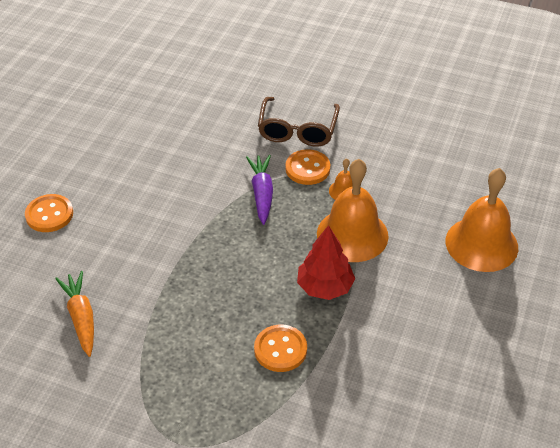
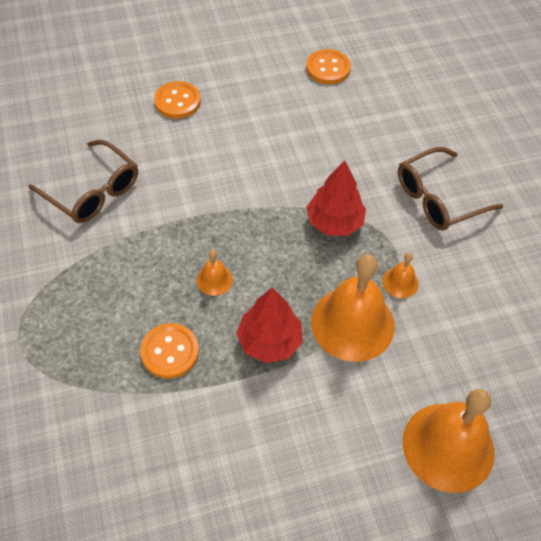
camera: 50 degrees right, 10 degrees up
(81, 317) = (93, 191): orange carrot -> brown glasses
(243, 288) = (214, 280): none -> orange bell
(262, 193) = (334, 222): purple carrot -> red tree
(307, 168) = (398, 236): orange button -> orange button (328, 68)

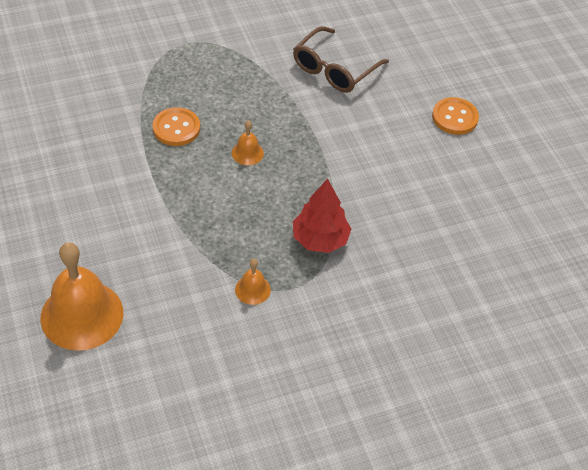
camera: 85 degrees right, 5 degrees down
(269, 341) = (186, 191): red tree -> none
(328, 68) = (535, 238): orange button -> none
(352, 323) = (205, 250): orange bell -> none
(438, 198) = (362, 330): brown glasses -> none

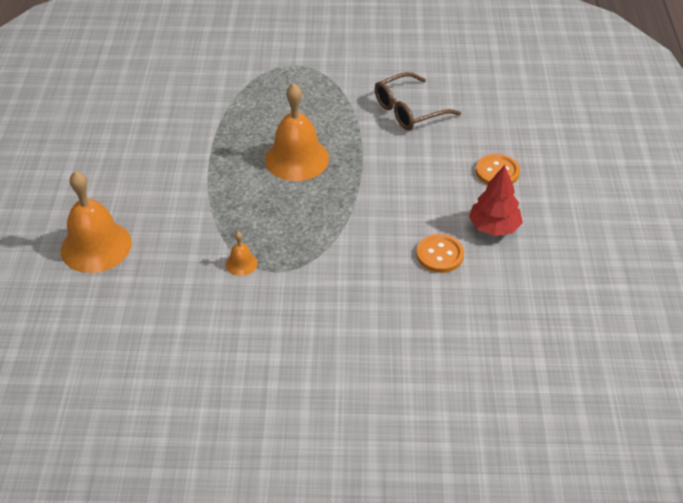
camera: 25 degrees right, 5 degrees down
(176, 128) = (248, 127): orange button -> orange button (439, 255)
(247, 153) = (296, 158): orange bell -> orange bell, size x2.23
(320, 239) = (320, 240): red tree -> red tree (494, 227)

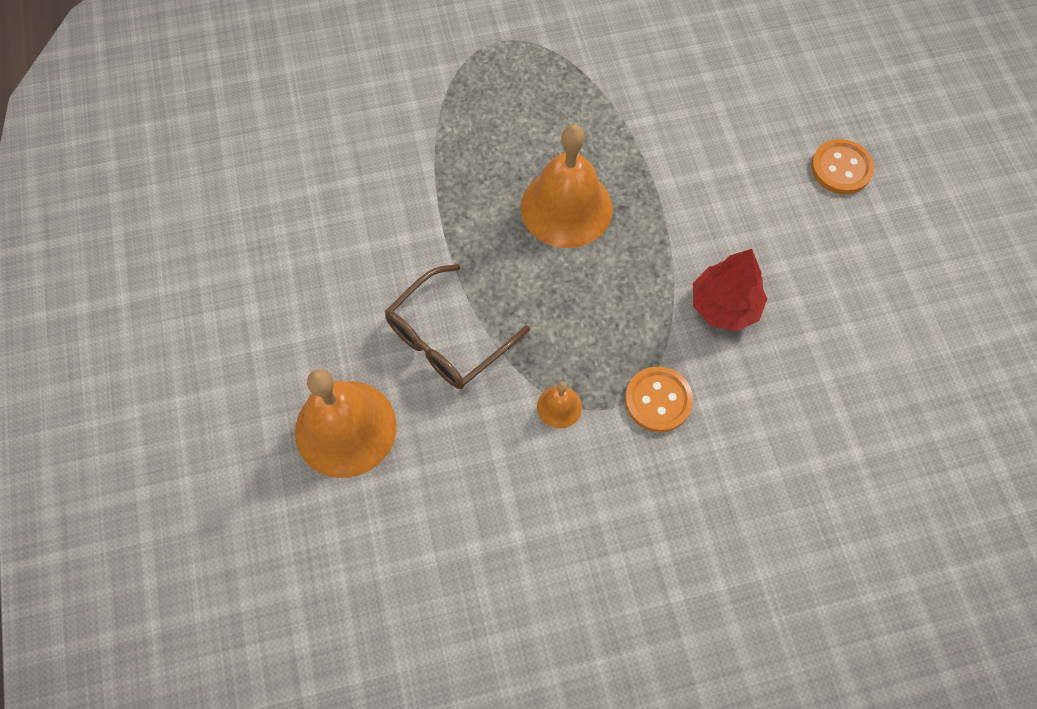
camera: 15 degrees left, 20 degrees up
(408, 110) = (688, 88): brown glasses -> brown glasses (447, 339)
(439, 255) = (815, 326): orange button -> orange button (658, 400)
(494, 227) = (868, 262): red tree -> red tree (724, 306)

